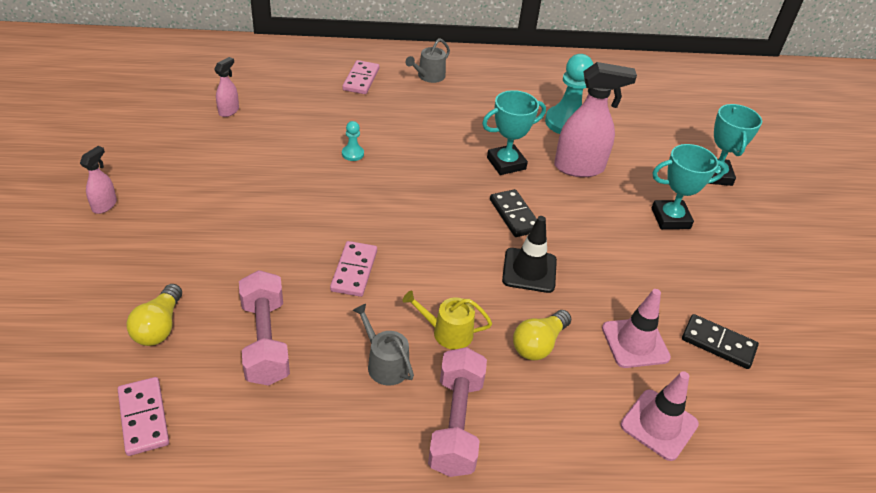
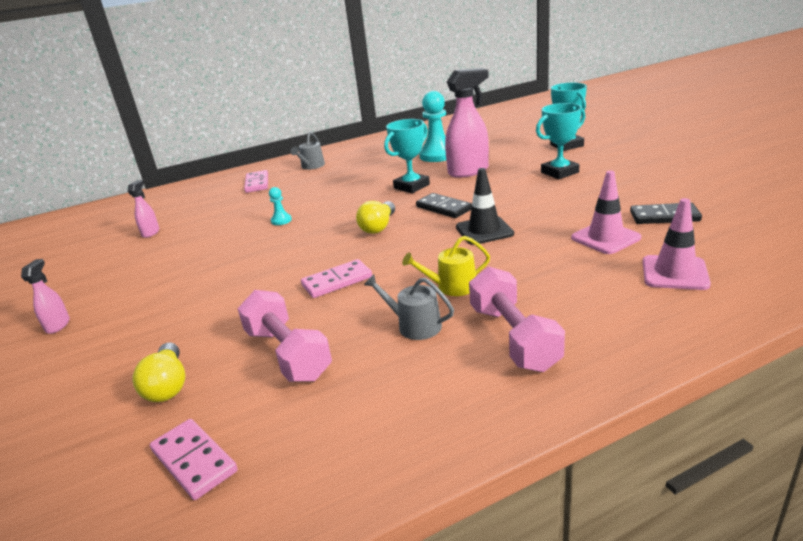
camera: 15 degrees left, 15 degrees down
(354, 271) = (337, 281): pink domino -> pink domino turned 75 degrees clockwise
(538, 344) = (533, 265): yellow light bulb -> yellow light bulb (378, 227)

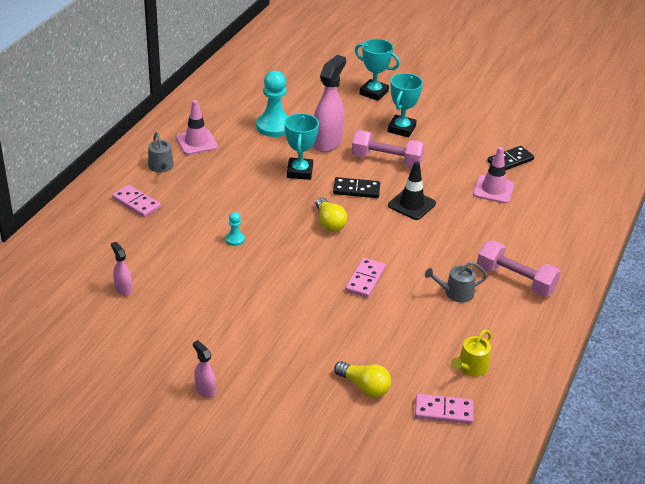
camera: 45 degrees left, 10 degrees up
(288, 354) = (407, 339): pink dumbbell -> pink dumbbell (386, 160)
(452, 286) = (444, 258): yellow watering can -> yellow watering can (471, 367)
(674, 273) = (553, 207): pink traffic cone -> pink traffic cone (196, 142)

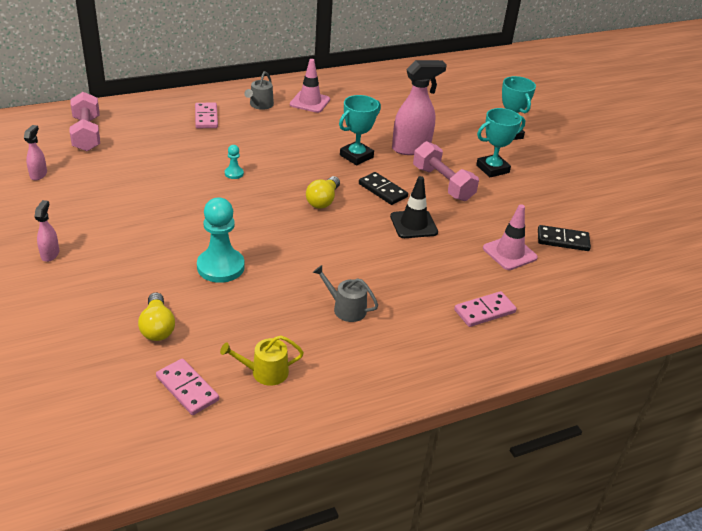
camera: 40 degrees right, 0 degrees up
(123, 289) = (109, 162): pink spray bottle -> pink spray bottle (38, 174)
(274, 126) = (385, 119): turquoise pawn -> turquoise pawn (220, 267)
(365, 279) = (286, 254): pink domino -> pink domino (484, 311)
(515, 280) = (417, 332): pink dumbbell -> pink dumbbell (87, 134)

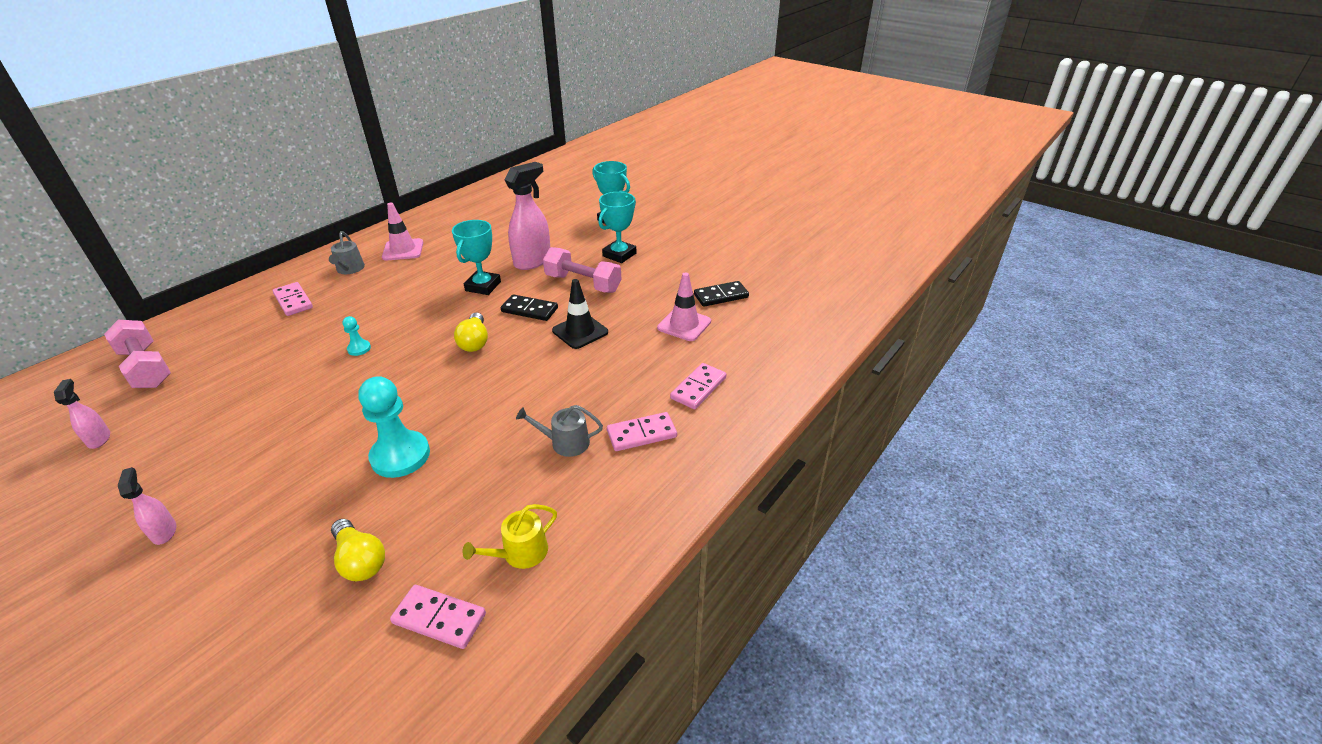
camera: 25 degrees left, 0 degrees up
(411, 328) = (641, 434): none -> pink domino

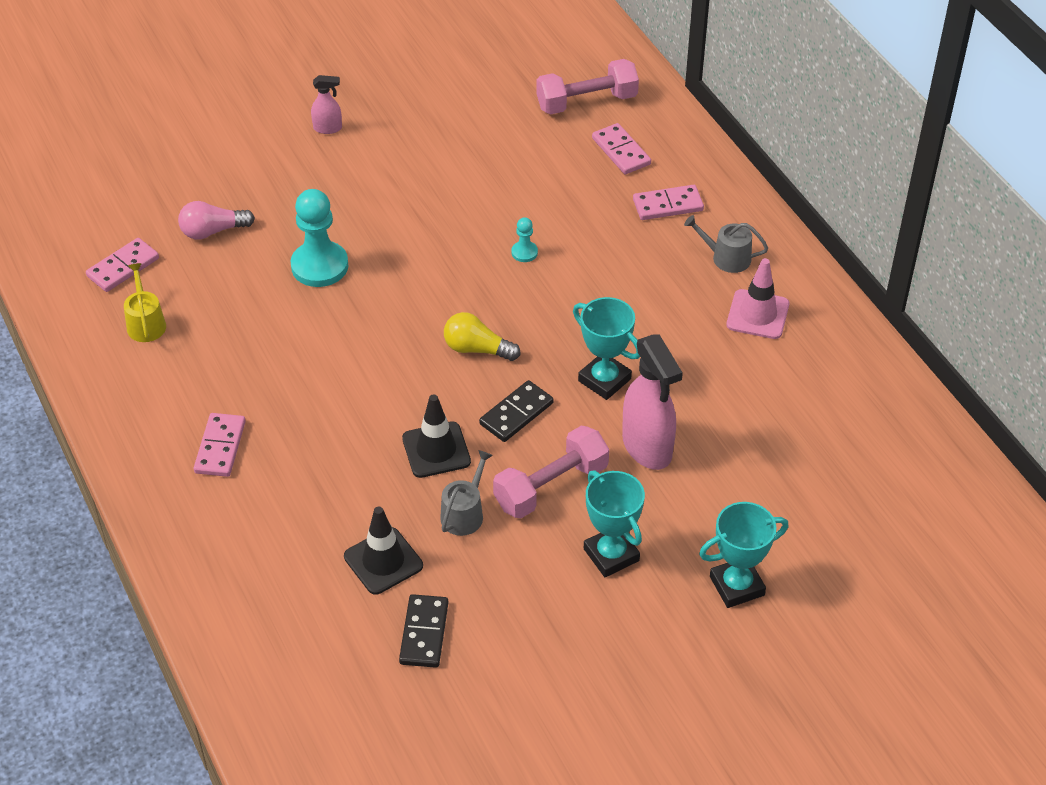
camera: 115 degrees right, 10 degrees up
(99, 439) = (481, 84): pink spray bottle -> none
(360, 560) = (213, 231): yellow light bulb -> pink light bulb
(565, 443) = (252, 384): grey watering can -> grey watering can (464, 513)
(684, 325) = (383, 561): pink traffic cone -> black traffic cone
(698, 388) = (254, 524): pink domino -> pink domino (621, 151)

